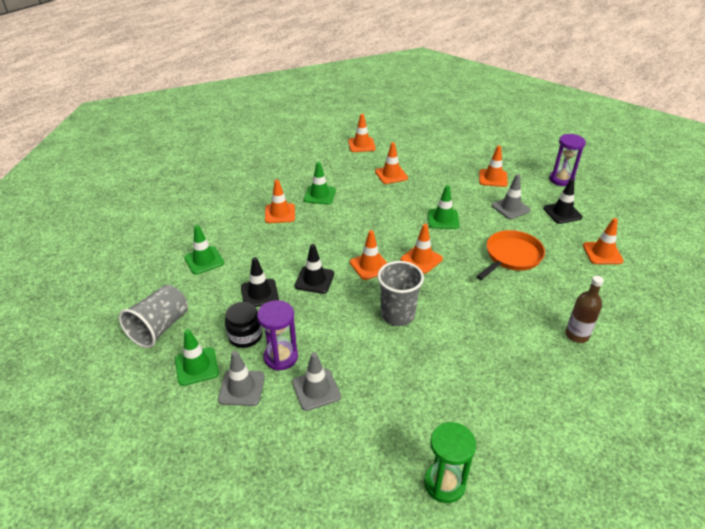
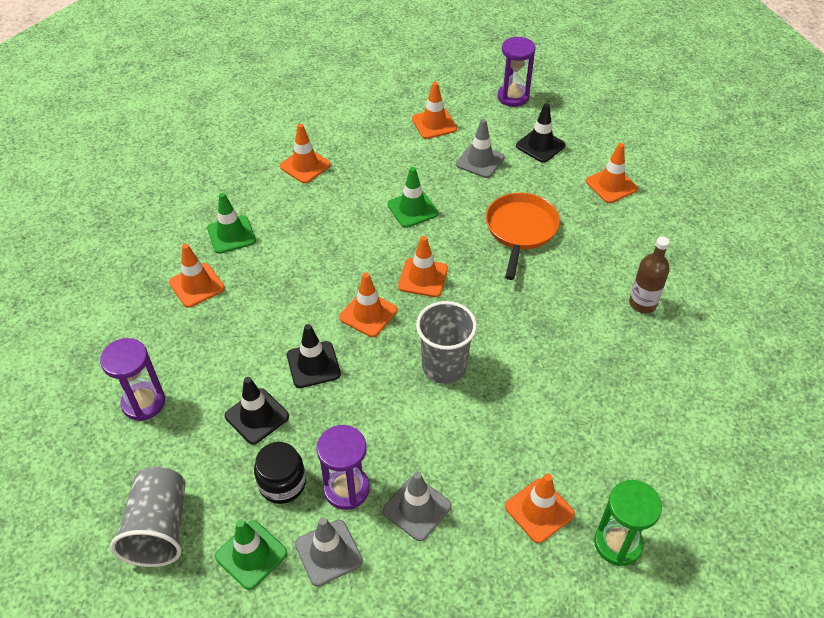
camera: 30 degrees left, 10 degrees up
(204, 260) = (143, 402): green traffic cone -> purple hourglass
(361, 145) = (233, 131): orange traffic cone -> orange traffic cone (539, 510)

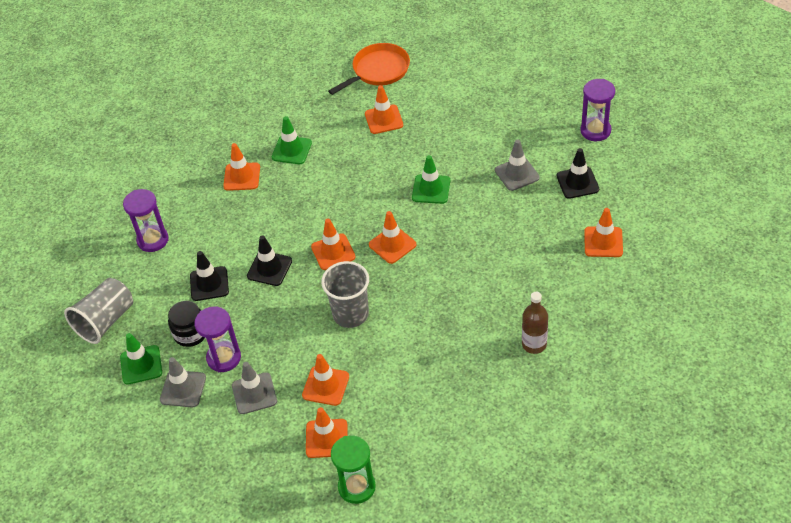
camera: 40 degrees right, 0 degrees up
(434, 124) = (509, 127): orange traffic cone -> orange traffic cone (325, 386)
(520, 230) = (496, 243): orange pan -> orange pan (378, 70)

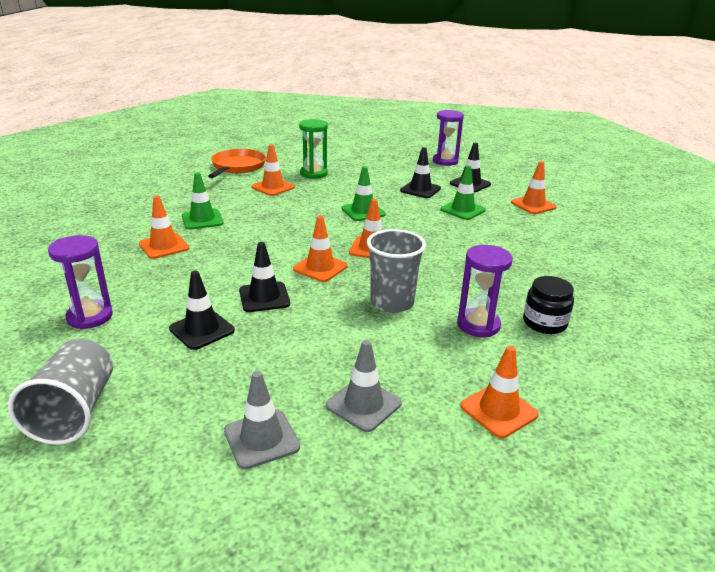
camera: 40 degrees left, 20 degrees down
(141, 365) = (172, 438): green traffic cone -> green traffic cone (462, 210)
(190, 333) = (219, 380): black jar -> black jar (544, 323)
(224, 358) = (287, 386): purple hourglass -> purple hourglass (478, 325)
(325, 386) = (437, 365): orange traffic cone -> none
(357, 487) = (591, 441): green hourglass -> green hourglass (314, 174)
(517, 174) = (420, 190): grey traffic cone -> black traffic cone
(534, 344) = (576, 270): brown bottle -> none

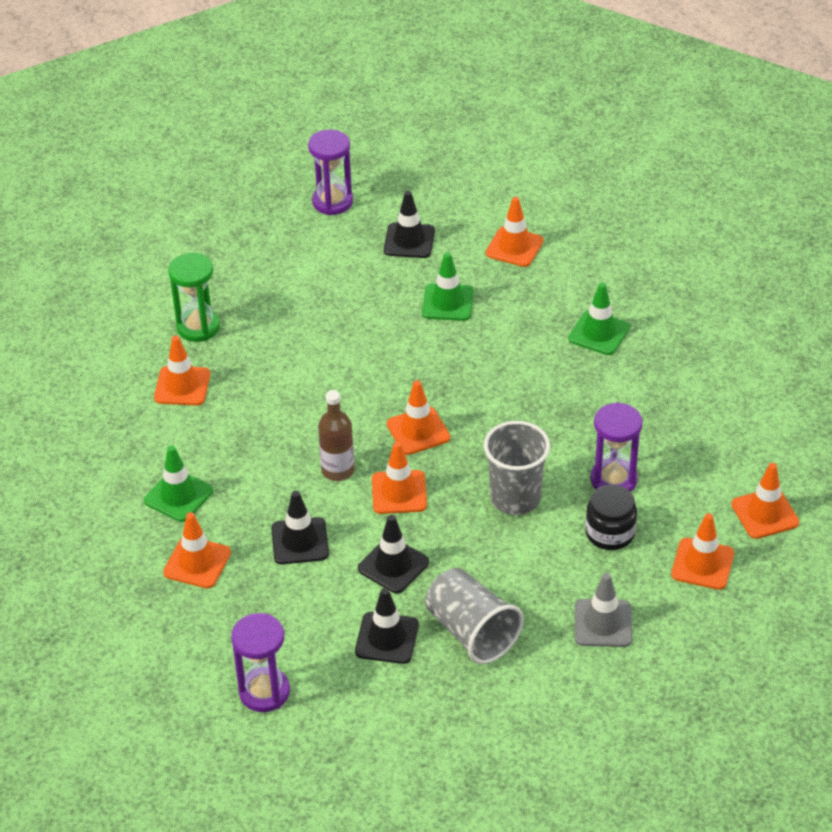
camera: 35 degrees left, 15 degrees up
(74, 411) = (396, 775): grey cup -> grey cup (471, 631)
(237, 167) = (79, 369): orange pan -> none
(261, 439) = (563, 700): grey traffic cone -> none
(299, 244) = (338, 470): none -> brown bottle
(363, 211) = (342, 371): green traffic cone -> green traffic cone (599, 333)
(420, 190) = (363, 287): black traffic cone -> black traffic cone (300, 541)
(544, 323) = (664, 442): black jar -> black jar (610, 533)
(596, 405) = (765, 513): none -> orange traffic cone

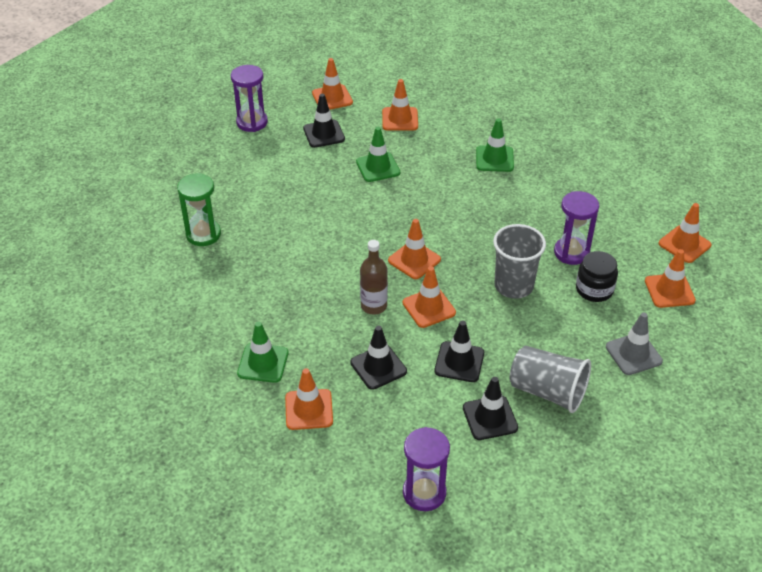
camera: 25 degrees left, 0 degrees up
(182, 386) = (216, 280): orange traffic cone -> orange traffic cone (332, 98)

